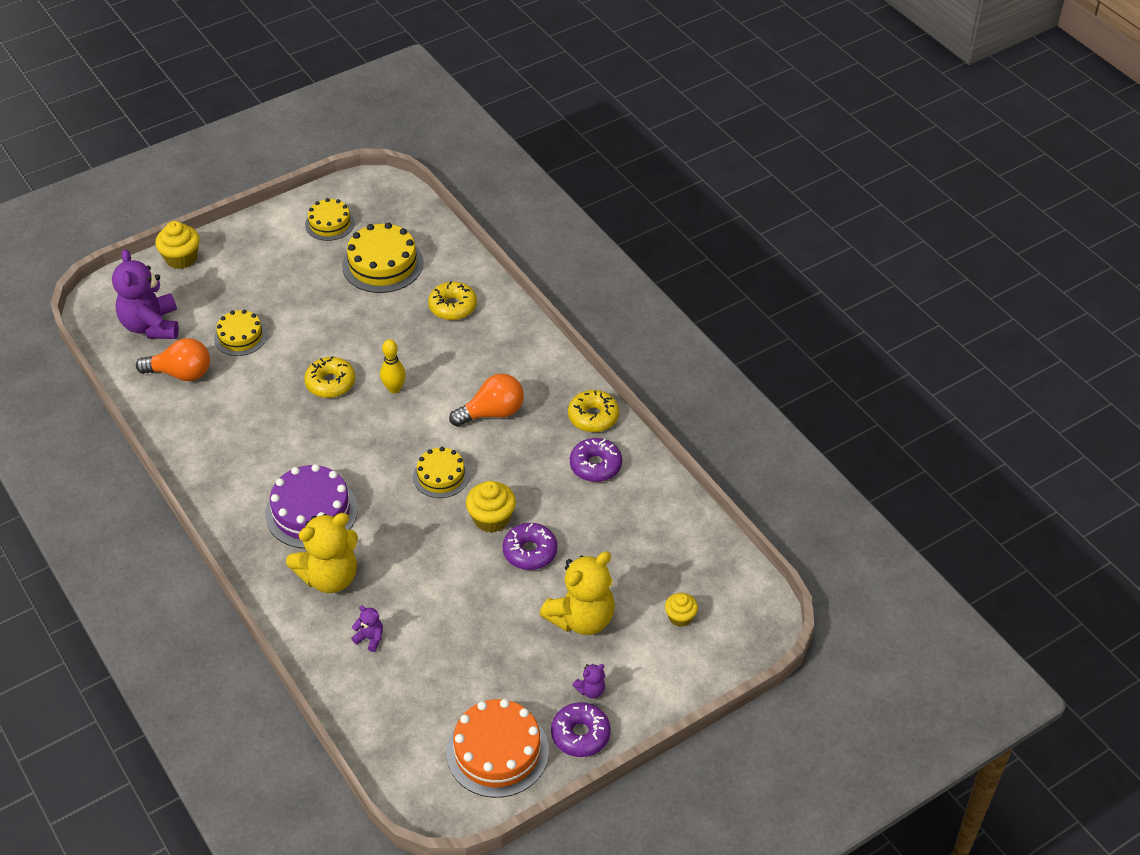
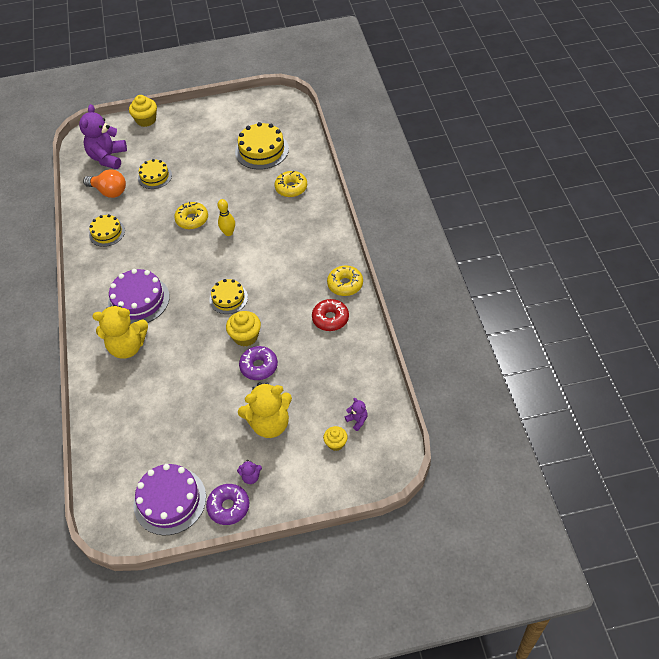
camera: 25 degrees right, 5 degrees up
(330, 223) = (243, 117): yellow cake -> yellow cake (107, 233)
(370, 638) = (131, 395): purple teddy bear -> purple teddy bear (357, 420)
(492, 413) = (281, 265): orange light bulb -> none
(497, 751) = (170, 500): orange cake -> purple cake
(595, 465) = (330, 319): purple donut -> red donut

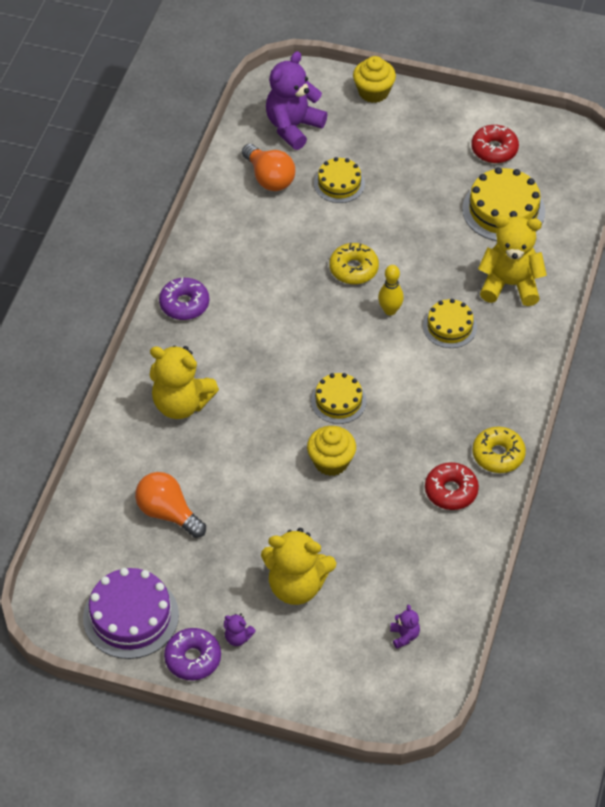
camera: 25 degrees right, 0 degrees up
(107, 233) = (236, 236): yellow cake -> yellow cake (449, 326)
(138, 300) = (226, 349): purple cake -> none
(157, 419) = (168, 513): none -> orange light bulb
(236, 121) = (494, 149): none -> red donut
(259, 366) = (325, 508): purple donut -> purple donut (184, 304)
(291, 188) = (510, 285): yellow donut -> yellow teddy bear
(336, 443) = (361, 650): yellow cupcake -> none

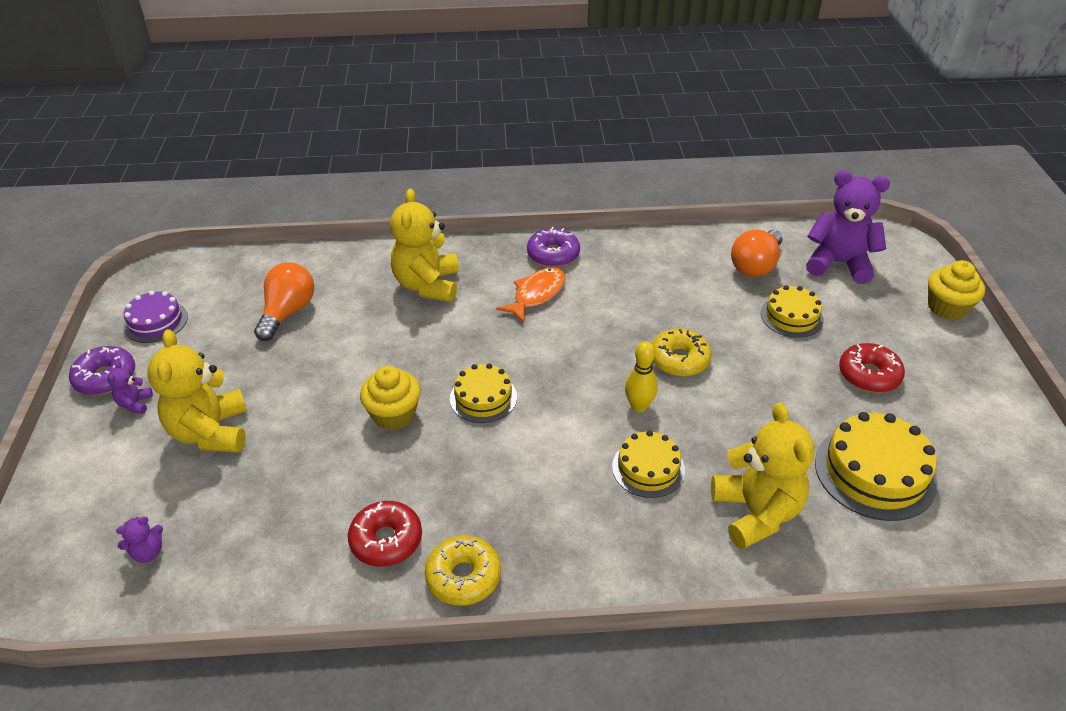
camera: 70 degrees right, 10 degrees down
(131, 616) = (156, 322): purple cake -> purple cake, size x0.62
(233, 332) = (536, 294): none -> orange fish
(494, 149) = (965, 436): red donut -> red donut (869, 375)

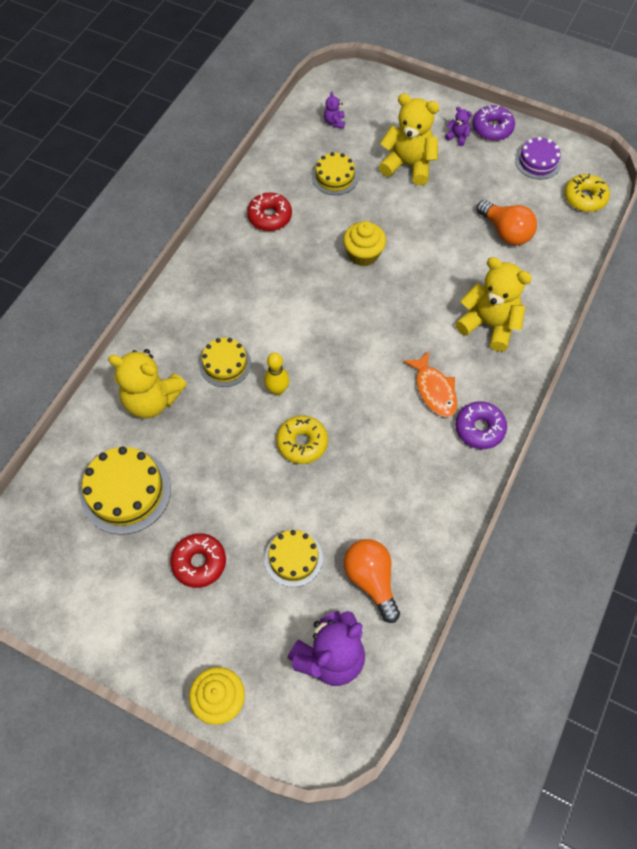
camera: 120 degrees right, 20 degrees up
(463, 577) = (221, 240): yellow donut -> yellow donut (584, 198)
(483, 398) = (346, 306): yellow cake -> yellow cake (335, 177)

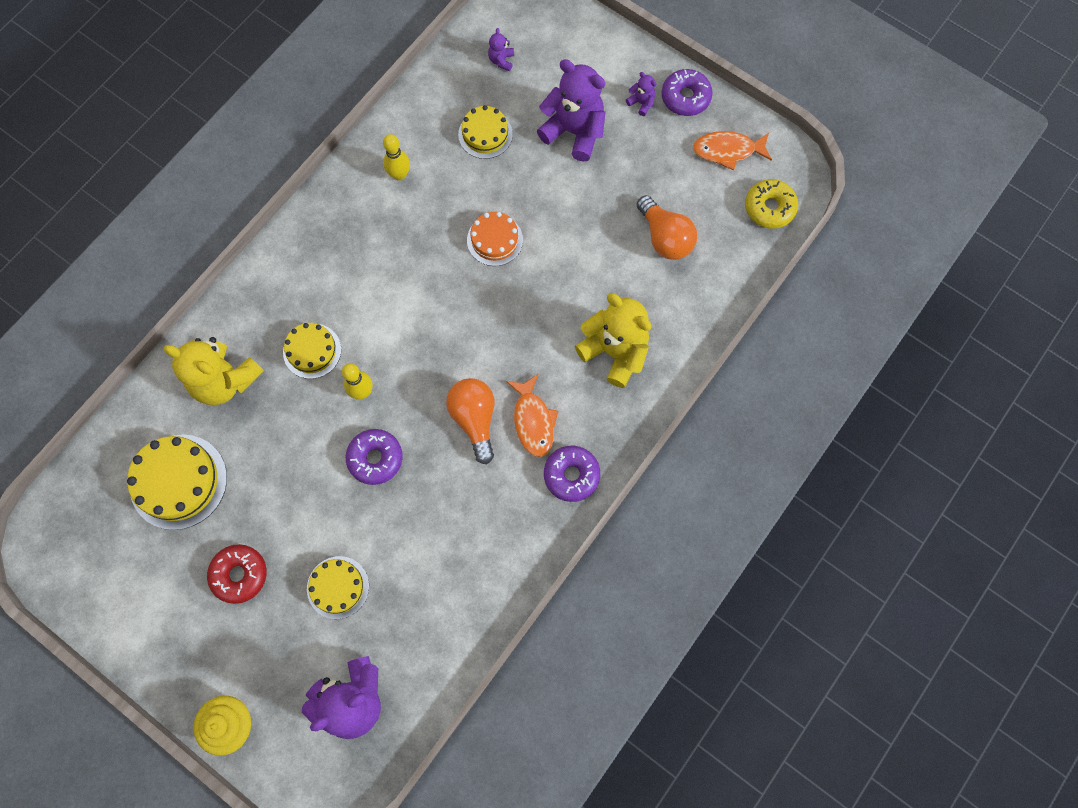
camera: 10 degrees right, 10 degrees up
(270, 217) = (399, 175): red donut -> yellow bowling pin
(302, 443) = (375, 458): yellow donut -> purple donut
(363, 254) = (494, 240): yellow cupcake -> orange cake
(371, 580) = (413, 625): orange light bulb -> orange light bulb (474, 419)
(408, 165) = (574, 132): yellow teddy bear -> purple teddy bear
(538, 161) = (727, 151): purple cake -> orange fish

